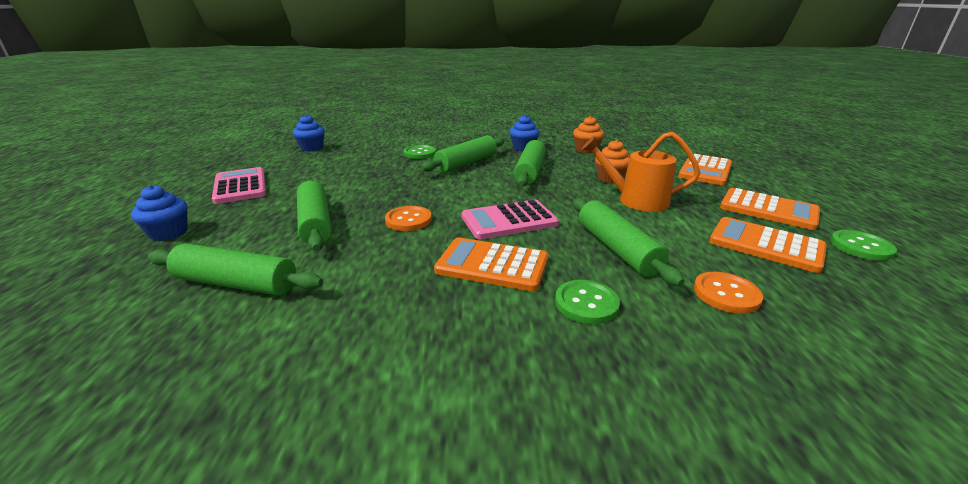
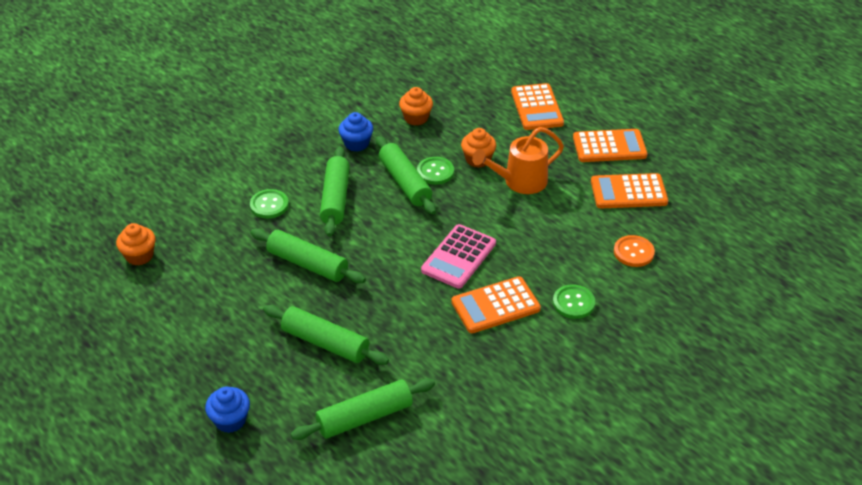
camera: 40 degrees left, 15 degrees up
(240, 186) = (180, 346): pink calculator -> none
(312, 148) = (139, 256): blue cupcake -> orange cupcake
(408, 220) = (388, 298): orange button -> none
(617, 249) = (551, 246): green rolling pin -> green rolling pin (307, 264)
(861, 247) = (677, 164): green button -> green button (435, 172)

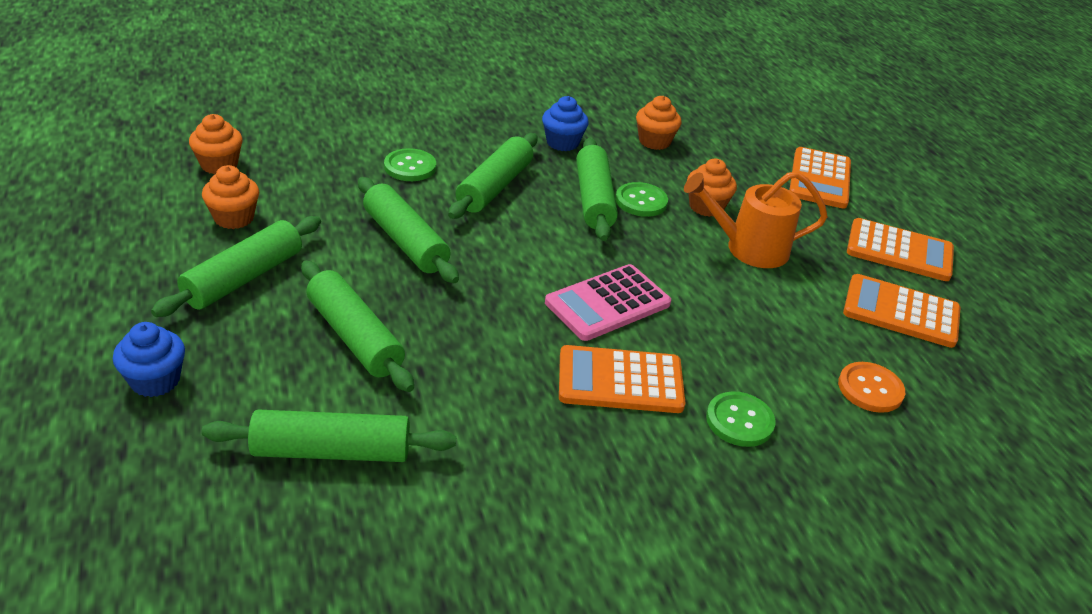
camera: 20 degrees right, 5 degrees down
(184, 292) = (234, 218): none -> orange cupcake
(227, 332) = (244, 278): none -> green rolling pin

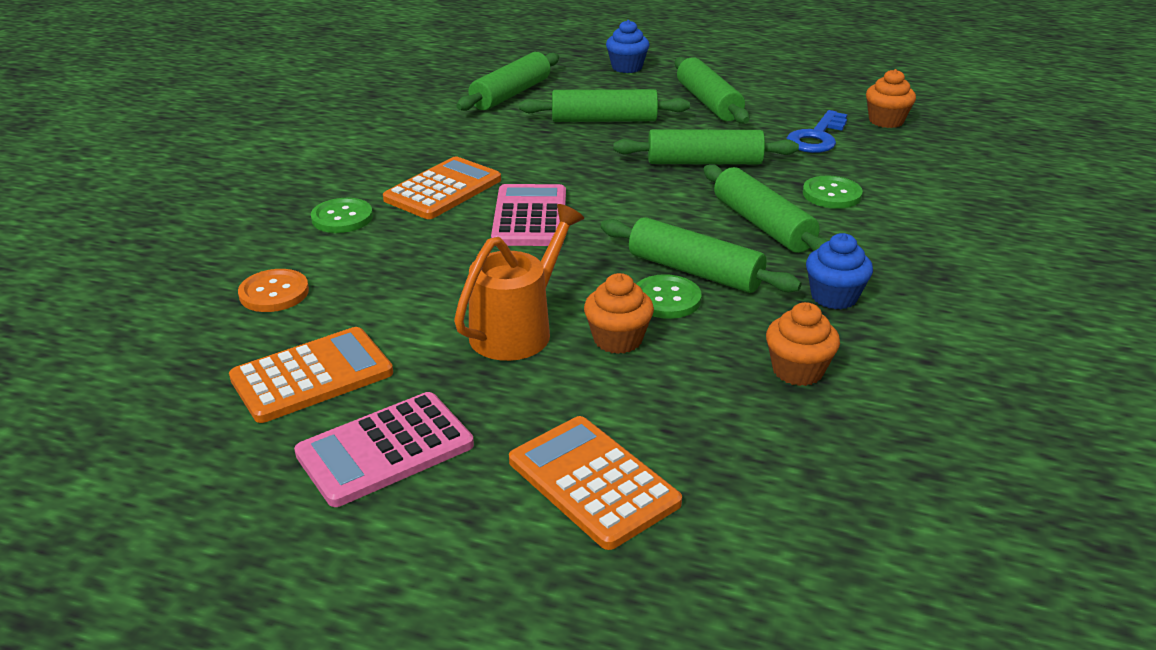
camera: 130 degrees right, 5 degrees down
(234, 218) = (793, 112): orange cupcake -> none
(292, 193) = (817, 137): none -> blue key
(899, 251) = (385, 450): orange calculator -> pink calculator

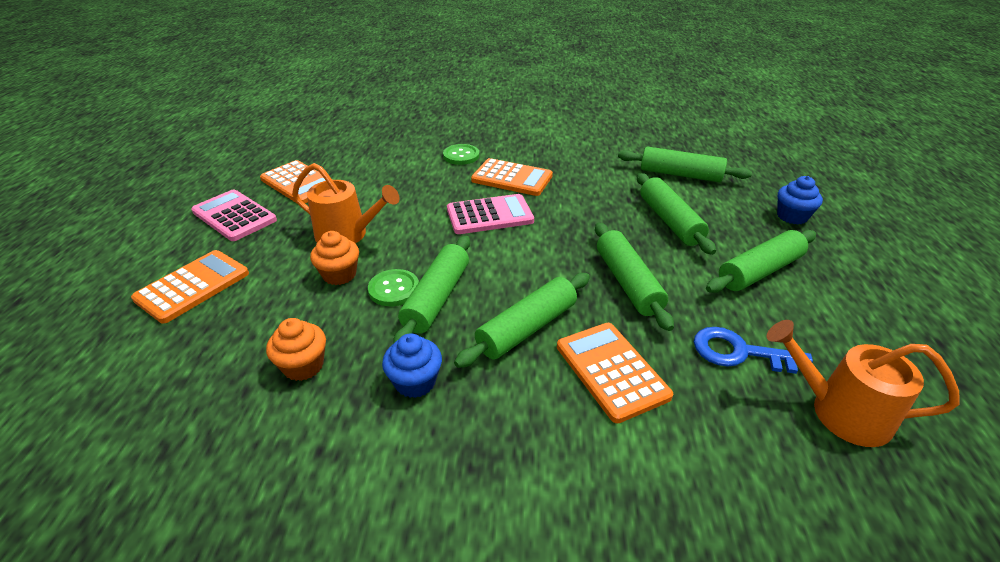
camera: 75 degrees right, 5 degrees up
(274, 293) = (375, 156): orange button -> none
(831, 194) = (611, 371): green button -> orange calculator
(886, 121) = (839, 411): orange cupcake -> orange watering can

